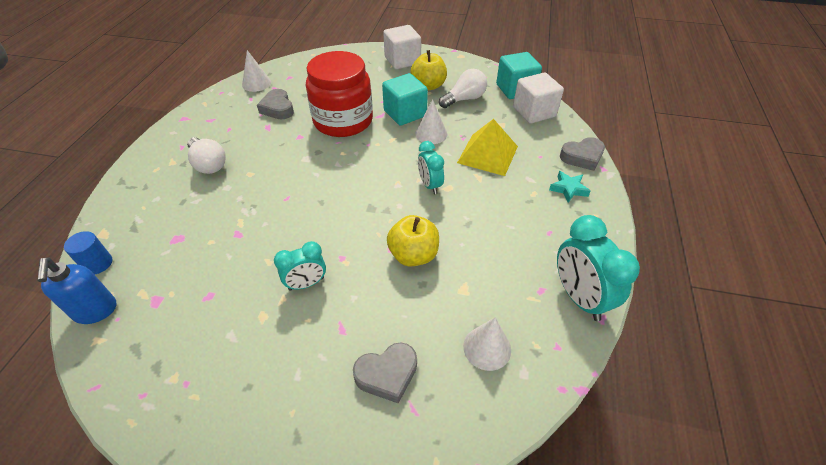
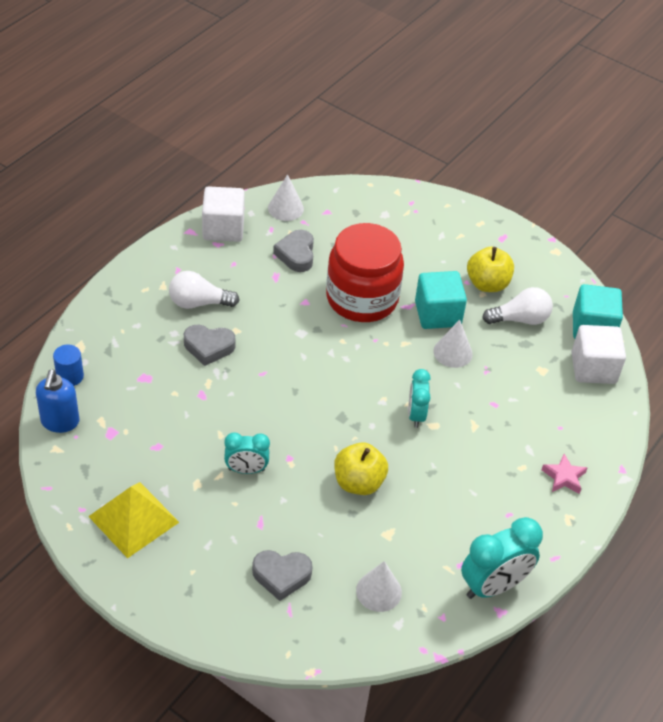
camera: 20 degrees right, 0 degrees up
(208, 164) = (198, 303): white light bulb -> white light bulb turned 105 degrees clockwise
(402, 60) = (476, 233): white cube -> white cube (223, 228)
(488, 154) = (501, 402): yellow pyramid -> yellow pyramid (134, 519)
(568, 189) = (564, 477): turquoise star -> pink star
(579, 297) = (493, 586): turquoise clock -> turquoise clock turned 120 degrees counterclockwise
(582, 157) = (608, 447): grey heart -> grey heart (208, 347)

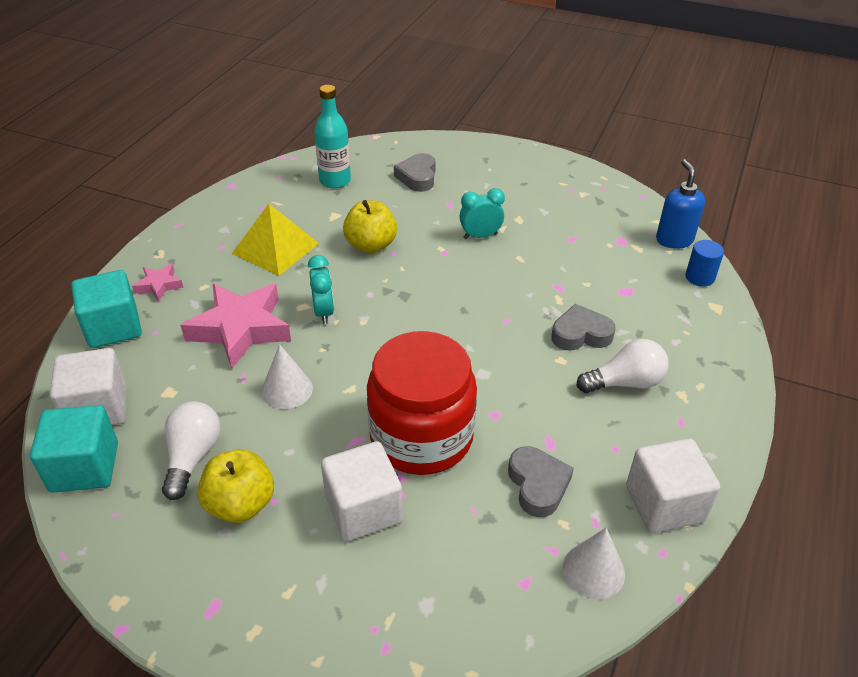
camera: 170 degrees right, 5 degrees down
(134, 519) = (556, 189): yellow pyramid -> yellow pyramid (275, 248)
(281, 576) = (417, 177): grey heart -> grey heart turned 75 degrees counterclockwise
(378, 591) = (335, 181): white cone -> turquoise bottle
(410, 265) = (363, 509): none -> white cube
(437, 314) = (312, 438): turquoise cube -> turquoise cube (113, 327)
(488, 413) = (240, 329): none -> pink star
(493, 586) = (236, 198): turquoise clock -> none
(520, 319) = (193, 457): white light bulb -> white light bulb turned 120 degrees clockwise

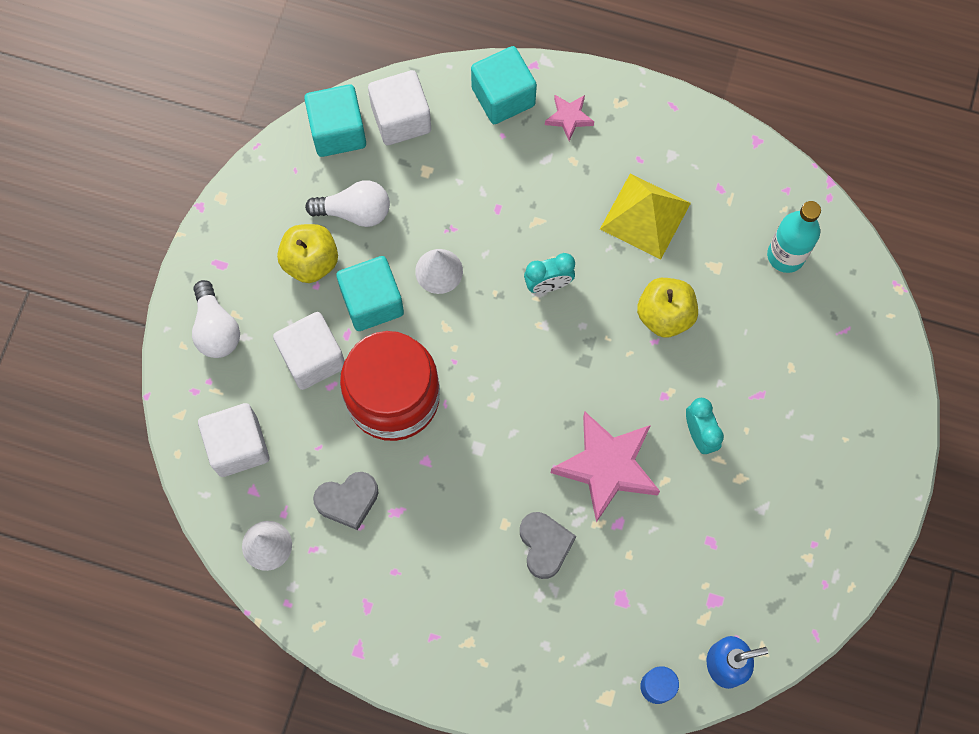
camera: 85 degrees right, 30 degrees up
(240, 329) = (514, 211): pink star -> pink star (607, 467)
(307, 448) = (372, 302): none -> turquoise cube
(417, 177) = (810, 351): grey heart -> none
(625, 382) = (479, 587): white light bulb -> white light bulb (216, 329)
(664, 503) = (336, 610): white cube -> white cube (238, 446)

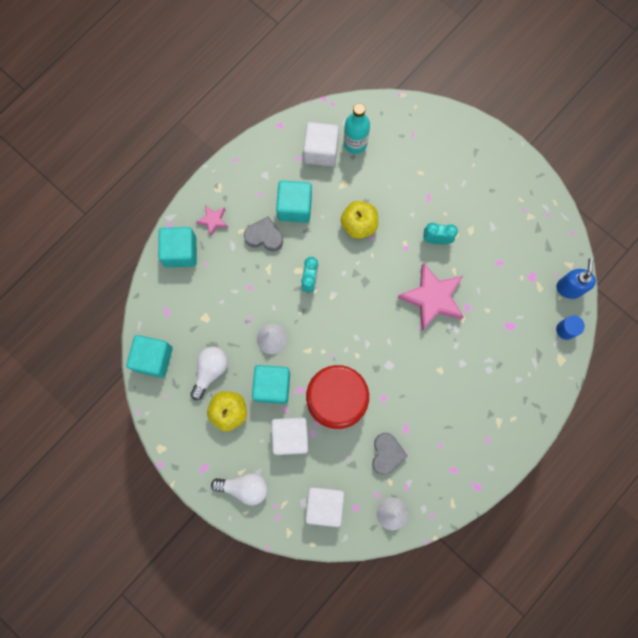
camera: 65 degrees left, 5 degrees up
(401, 119) = (164, 317): white cube -> white cube (321, 151)
(544, 545) = (462, 353): grey heart -> grey heart (264, 236)
(645, 215) = (294, 207): yellow pyramid -> turquoise cube

